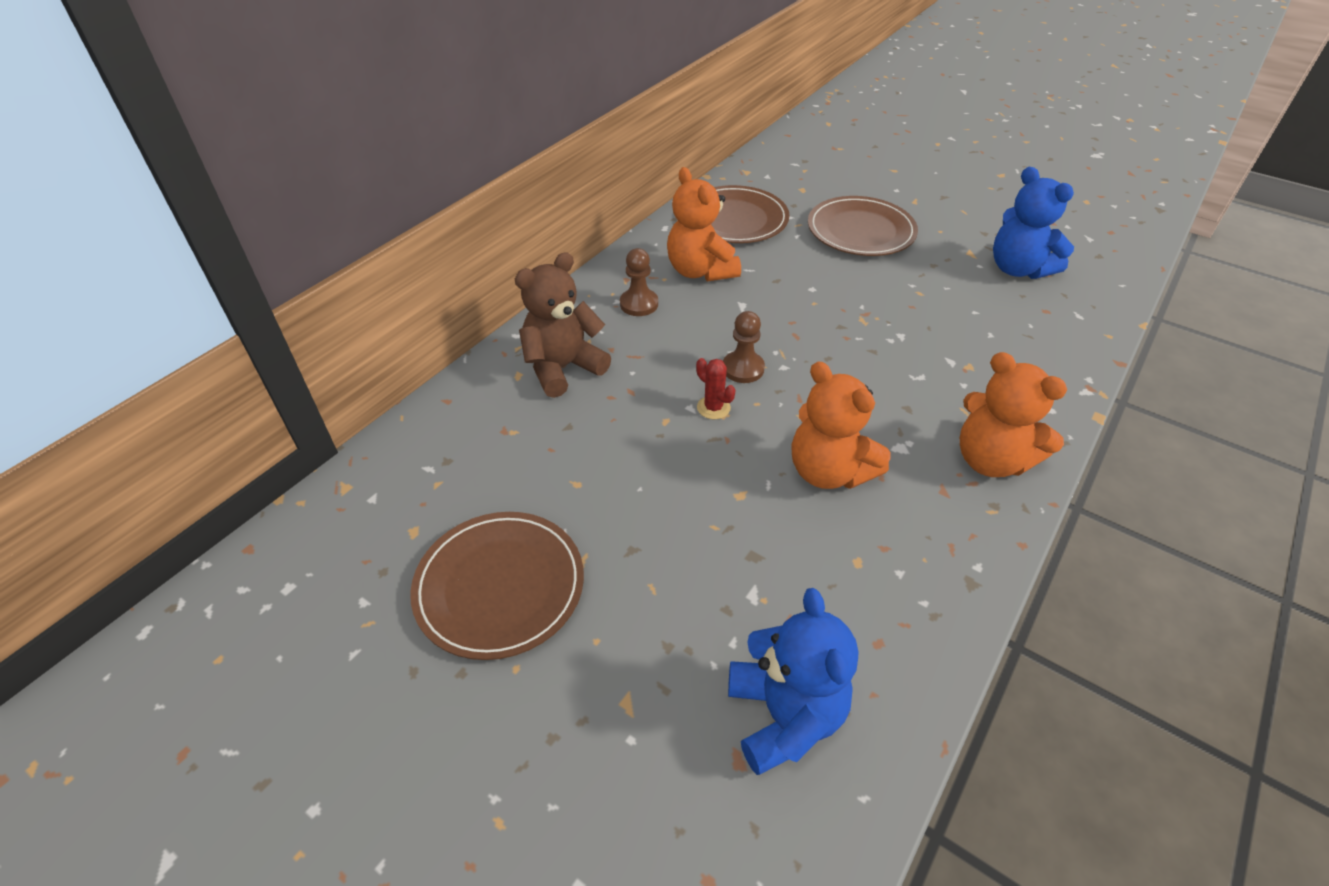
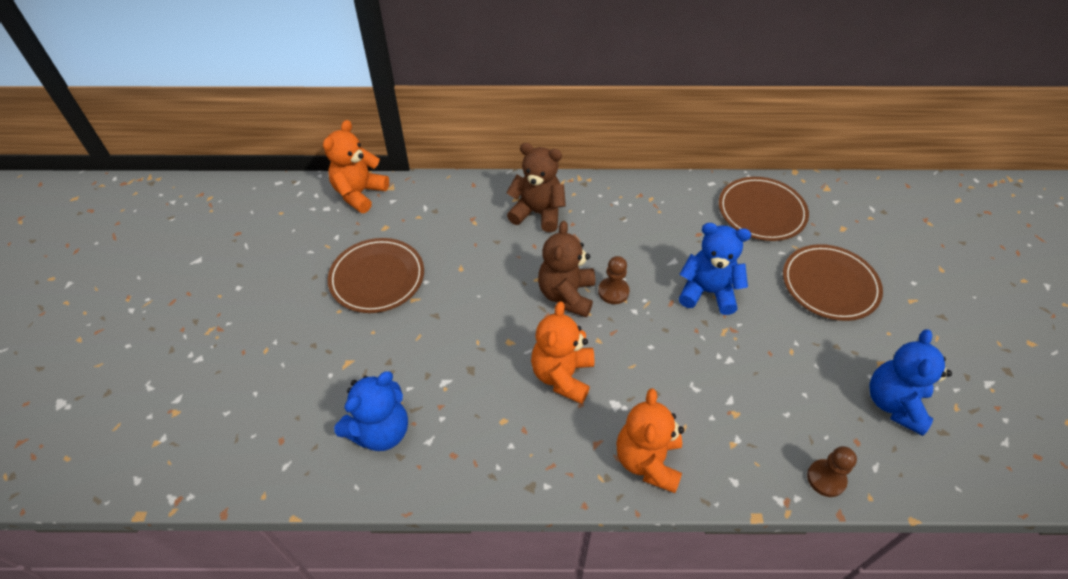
camera: 55 degrees right, 5 degrees up
(639, 304) = (623, 213): brown pawn -> brown pawn (826, 479)
(700, 271) = (685, 224): orange teddy bear -> orange teddy bear (359, 193)
(713, 408) = (566, 295): red cactus -> brown teddy bear
(804, 304) = (707, 292): none -> blue teddy bear

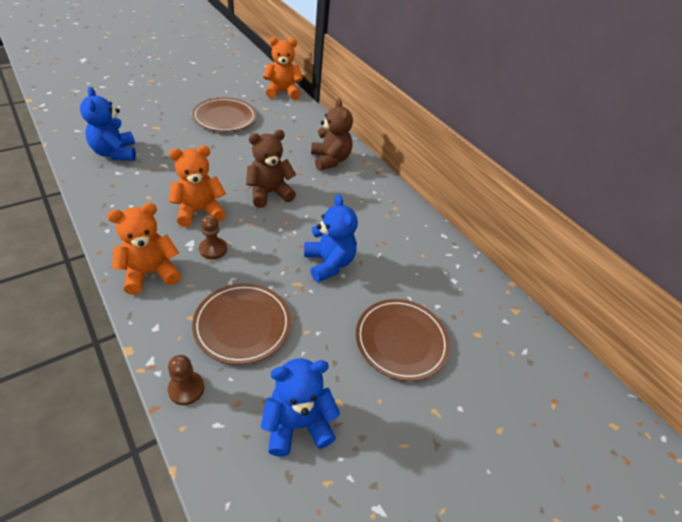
camera: 50 degrees right, 5 degrees down
(380, 431) = (115, 153): blue teddy bear -> blue teddy bear turned 60 degrees clockwise
(613, 291) = (289, 214): brown pawn -> brown pawn (213, 249)
(761, 211) = (443, 273): brown plate -> brown plate (242, 324)

